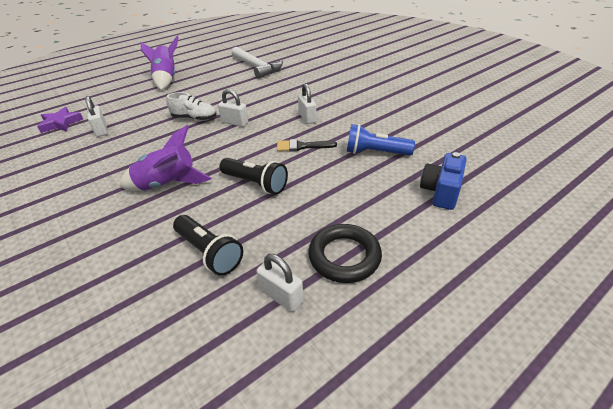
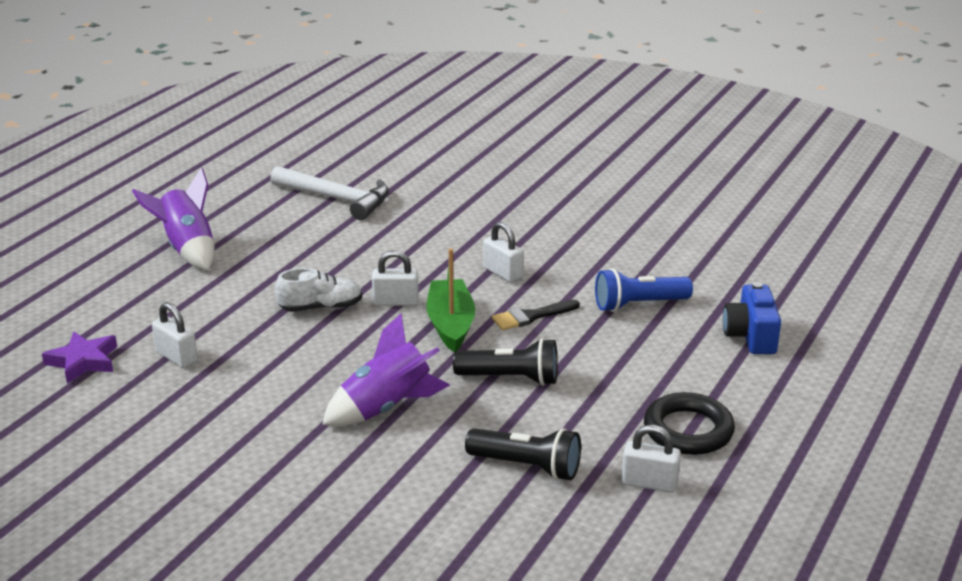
camera: 25 degrees left, 10 degrees down
(252, 141) = (450, 324): none -> green boat

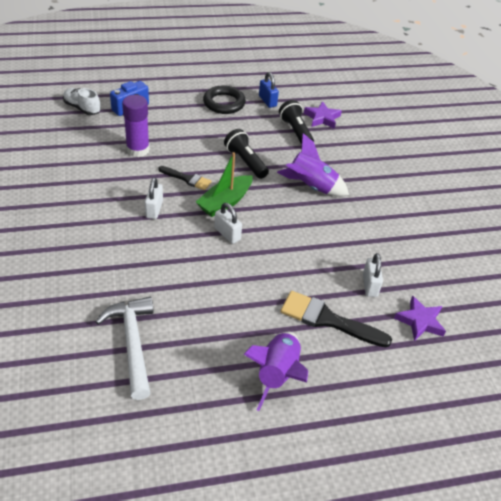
camera: 135 degrees left, 15 degrees up
(188, 305) = (328, 320): none -> black brush
(320, 308) = (265, 260): white shoe -> white shoe (82, 108)
(532, 521) = (322, 118): none -> purple star
(639, 305) = (138, 150): blue flashlight -> purple glue stick
(649, 483) = (267, 101): white padlock -> blue padlock

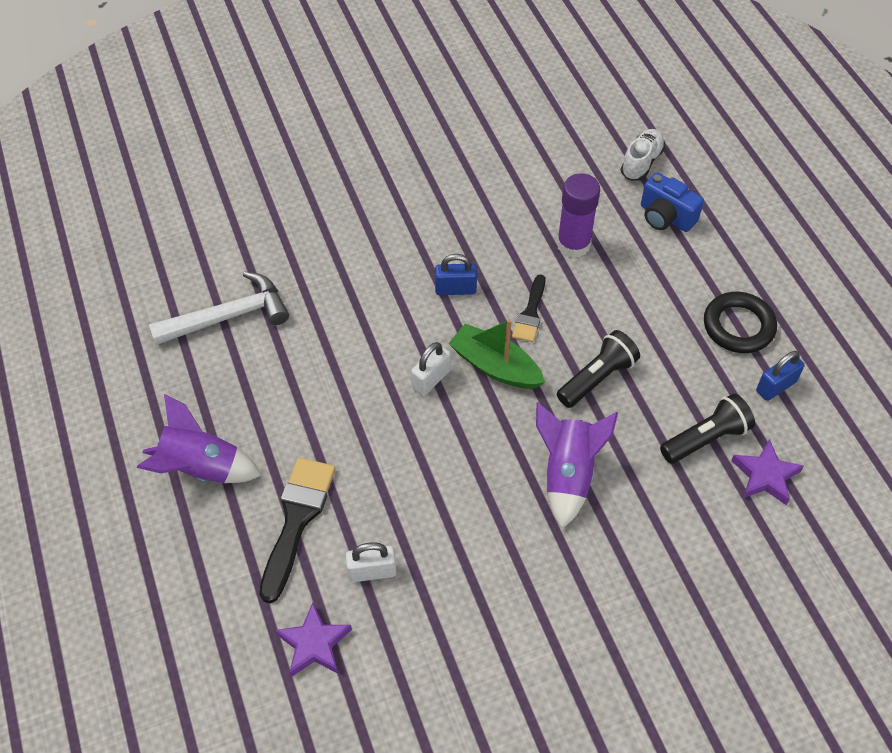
camera: 85 degrees right, 10 degrees up
(154, 209) = (455, 289): white padlock -> blue padlock

